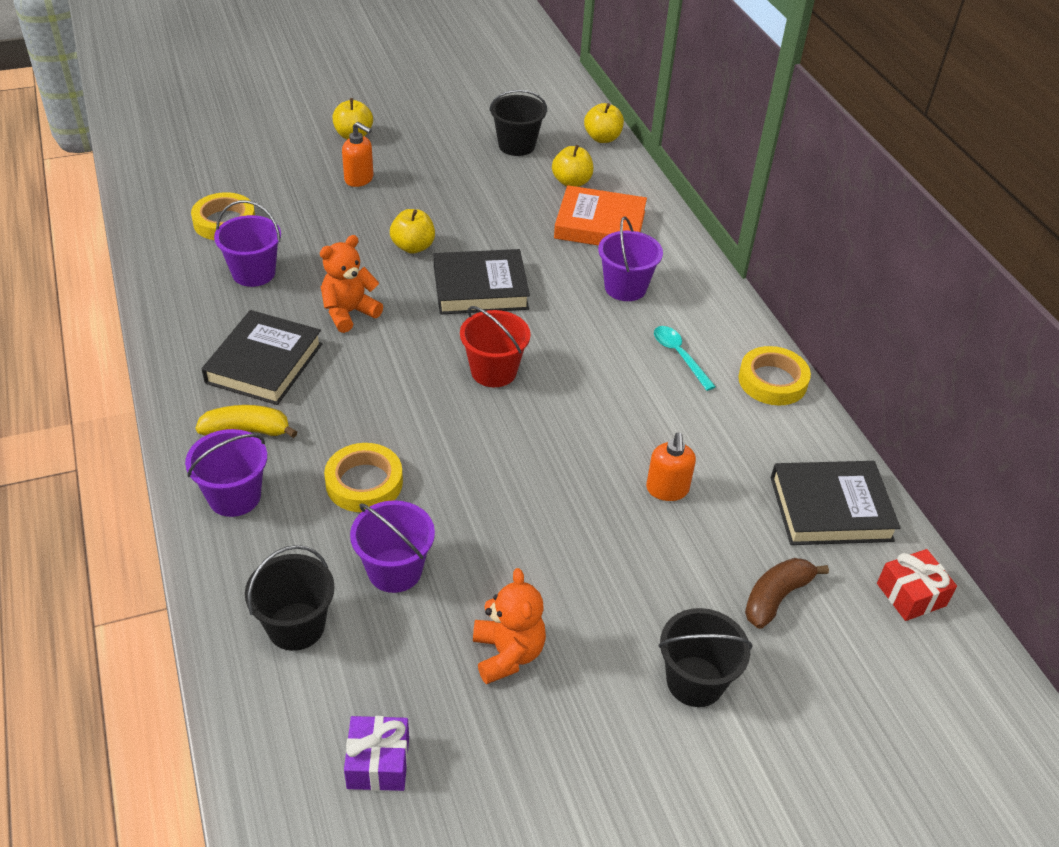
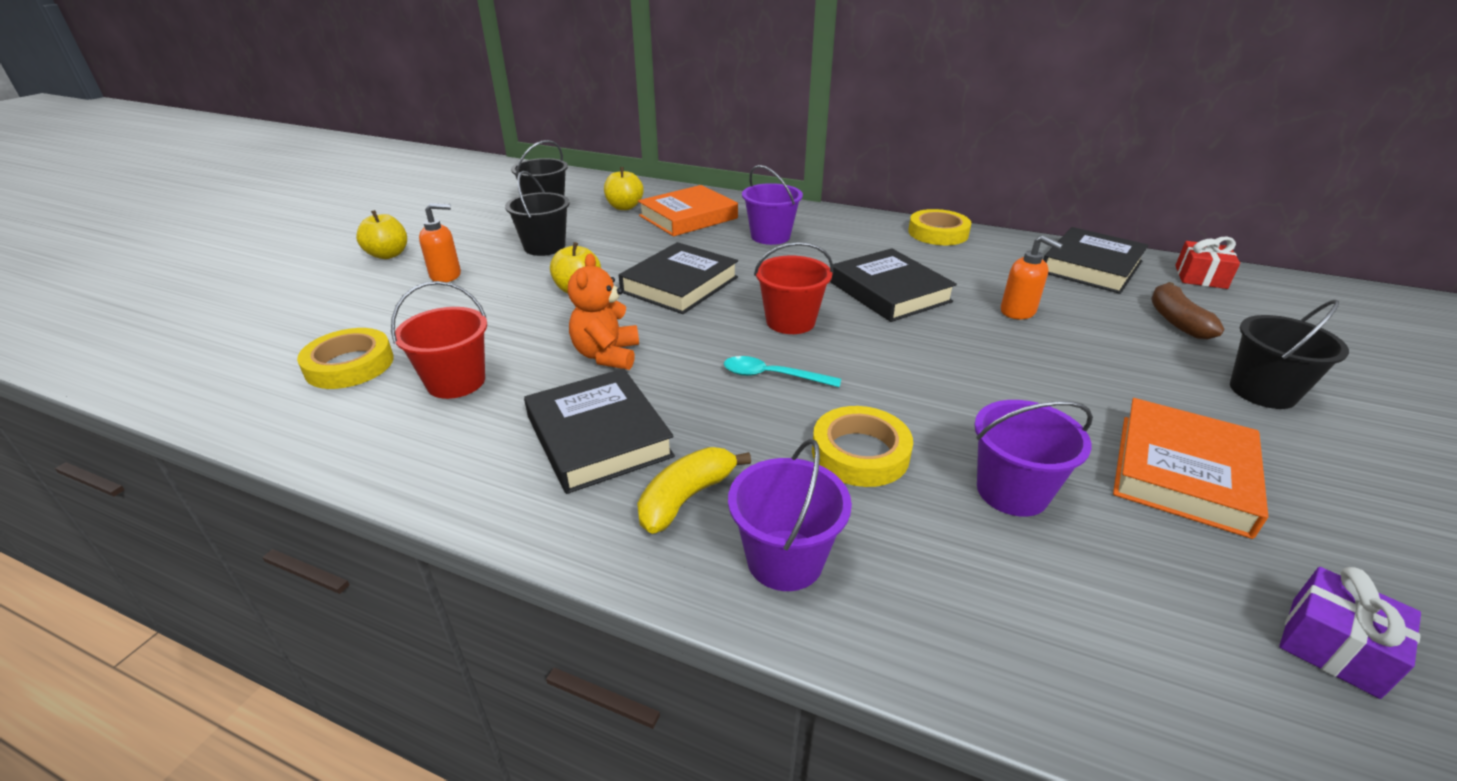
camera: 45 degrees left, 10 degrees down
(253, 273) = (456, 382): purple bucket -> red bucket
(296, 626) = (1056, 611): black bucket -> black bucket (544, 247)
(507, 654) = (1182, 473): orange teddy bear -> orange book
(602, 138) = (600, 181): yellow apple -> none
(608, 401) = (889, 292): none -> black book
(679, 356) = (872, 249): turquoise spoon -> turquoise spoon (772, 376)

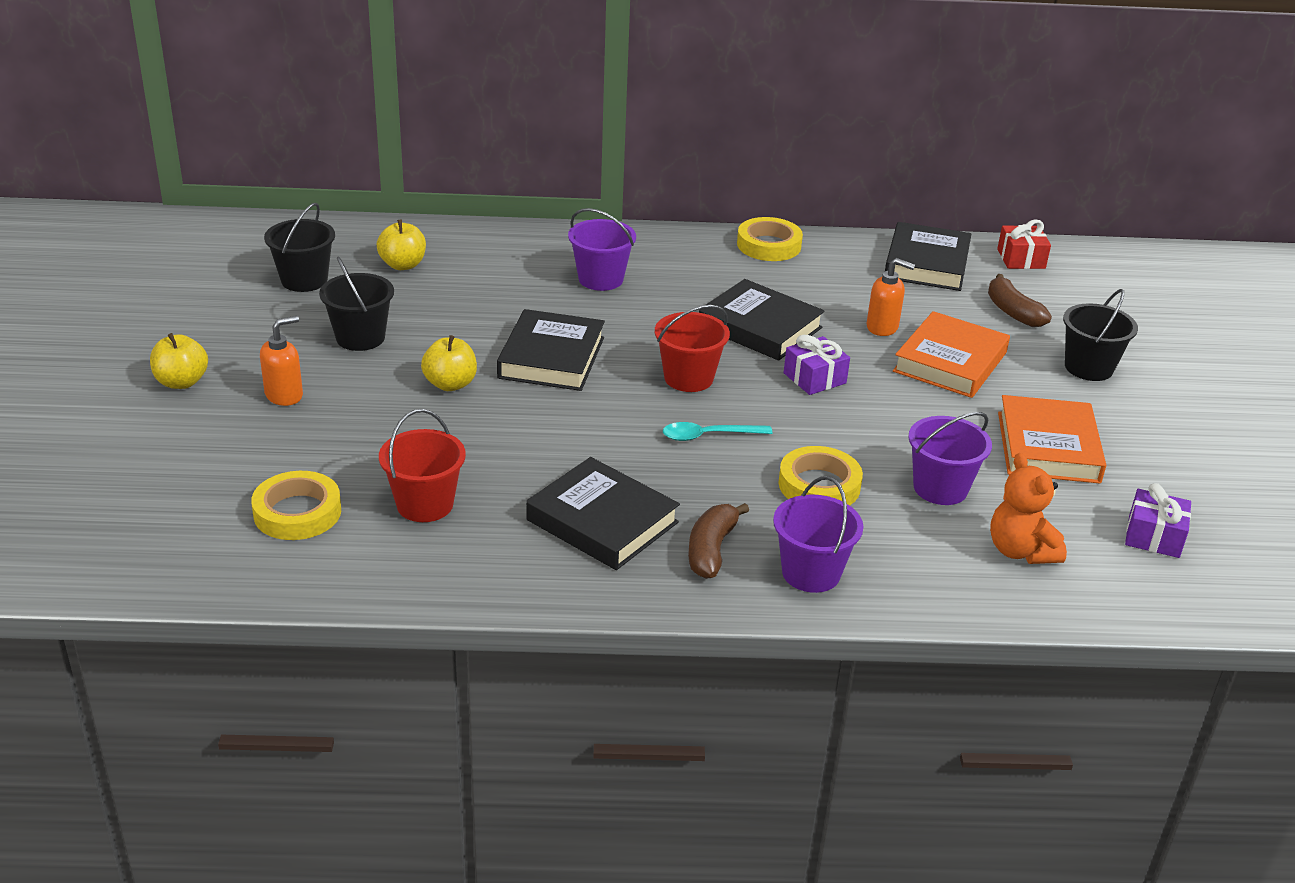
camera: 25 degrees left, 0 degrees up
(607, 355) = (544, 448): orange teddy bear -> orange teddy bear (1020, 551)
(686, 498) = (711, 550): yellow banana -> brown banana
(688, 217) = (490, 268): orange book -> orange book (950, 362)
(919, 344) = (814, 378): none -> purple gift

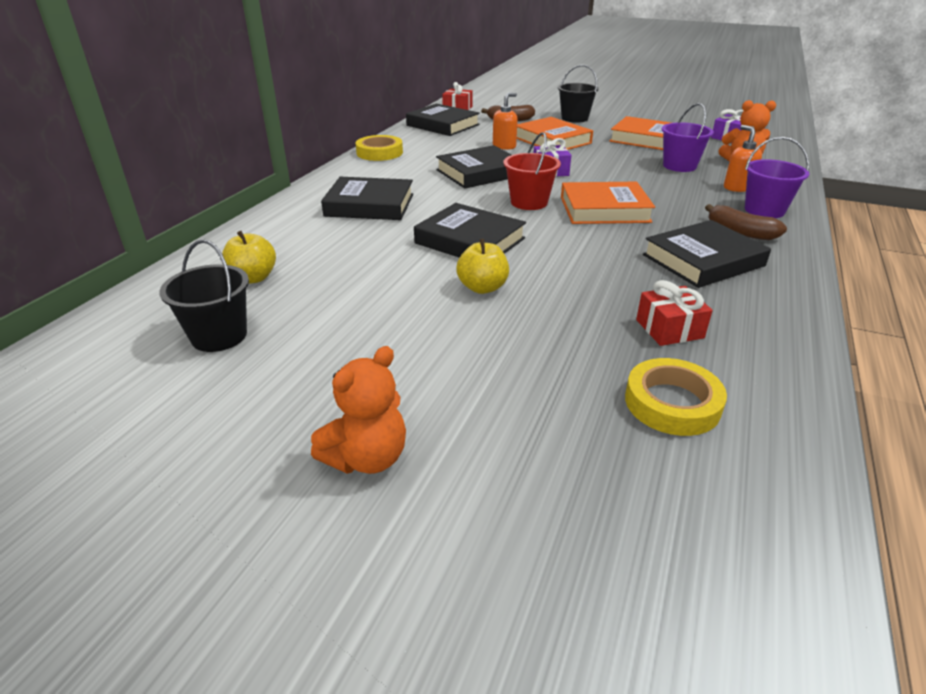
camera: 65 degrees left, 0 degrees up
(181, 382) = (367, 458): yellow apple -> orange teddy bear
(284, 395) = (446, 381): orange soap dispenser -> orange soap dispenser (737, 188)
(360, 338) = (367, 320): black bucket -> none
(425, 504) = (669, 329): red bucket -> red gift
(600, 279) = (369, 205): purple bucket -> black book
(708, 436) = (604, 209): turquoise spoon -> orange book
(819, 485) = (670, 191): yellow tape -> none

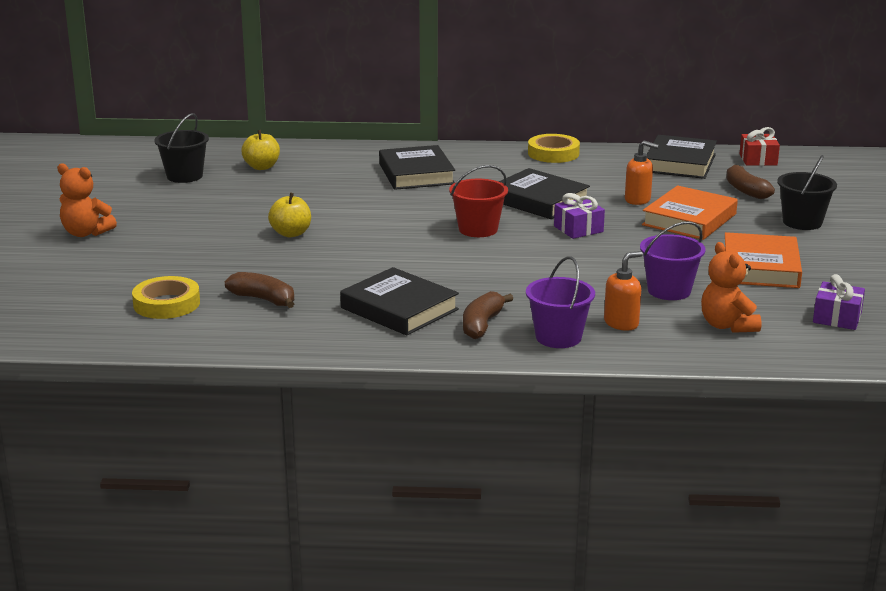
camera: 70 degrees right, 10 degrees down
(470, 241) = (371, 218): black book -> none
(604, 209) = (489, 261): orange book -> none
(669, 329) = (264, 299): red gift -> brown banana

